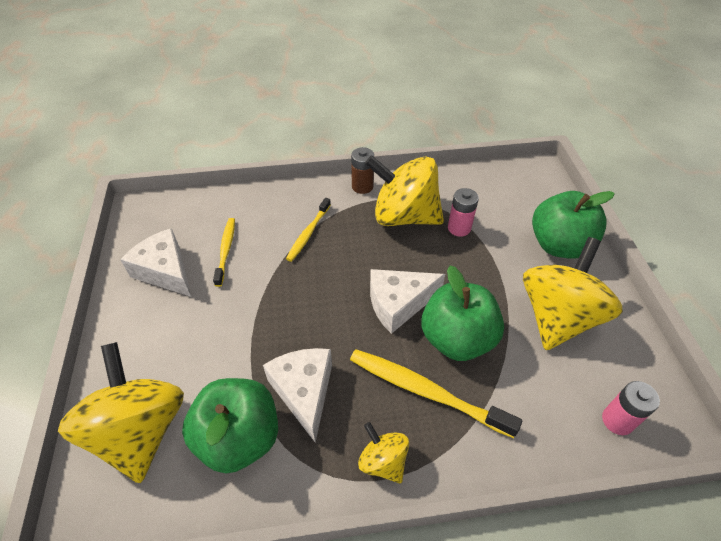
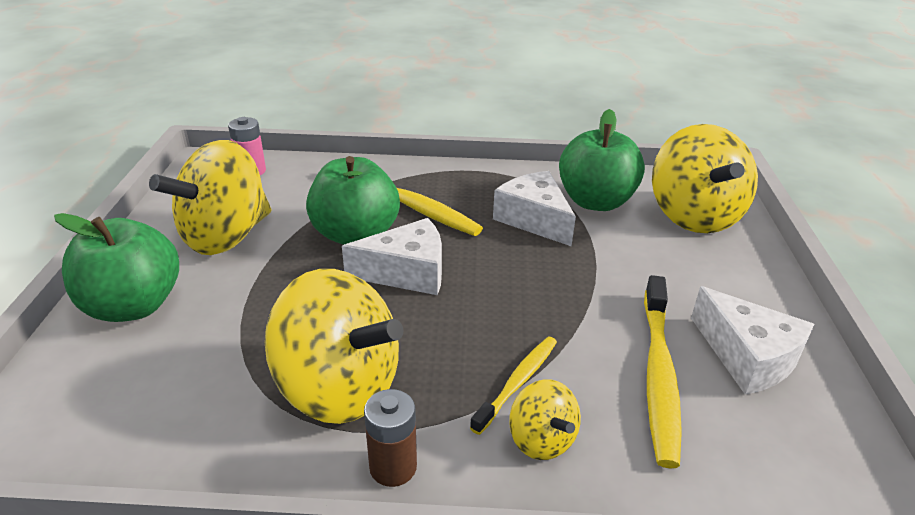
camera: 170 degrees left, 15 degrees down
(226, 250) = (658, 375): yellow toothbrush -> yellow toothbrush, size x1.65
(304, 392) = (534, 219): white cheese -> white cheese turned 150 degrees clockwise
(383, 461) = (468, 176): yellow spinning top -> yellow spinning top (541, 440)
(459, 228) = (260, 352): pink battery -> none

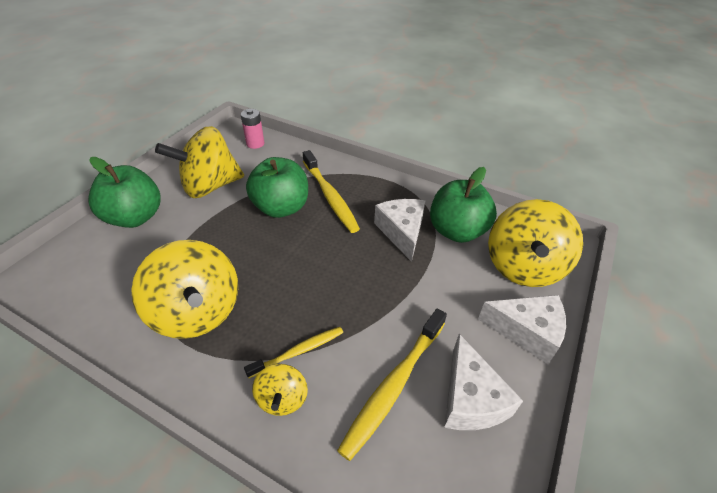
camera: 25 degrees right, 10 degrees up
(393, 467) = (187, 377): brown battery -> none
(407, 272) = (291, 245): white cheese -> white cheese (526, 331)

